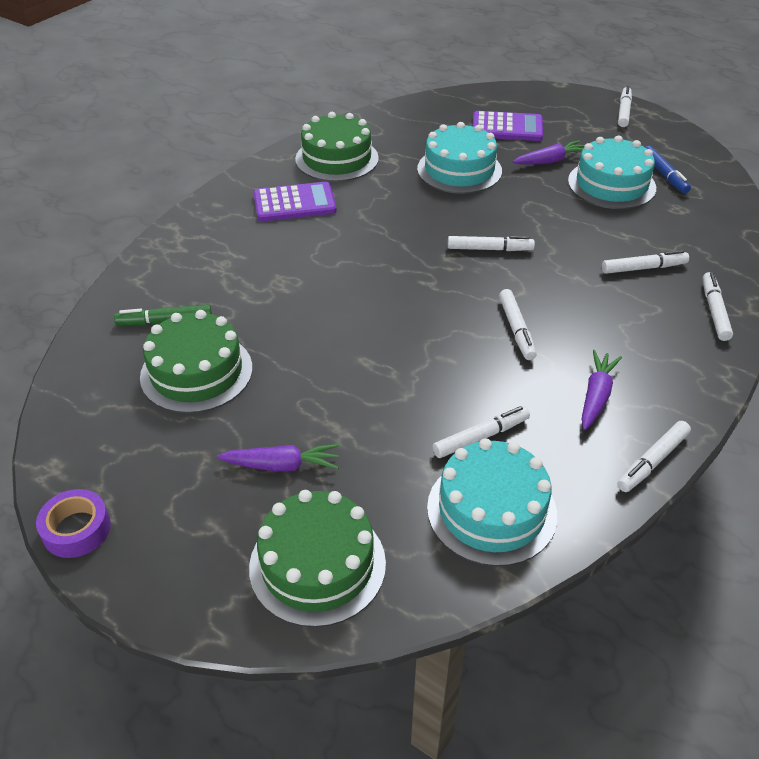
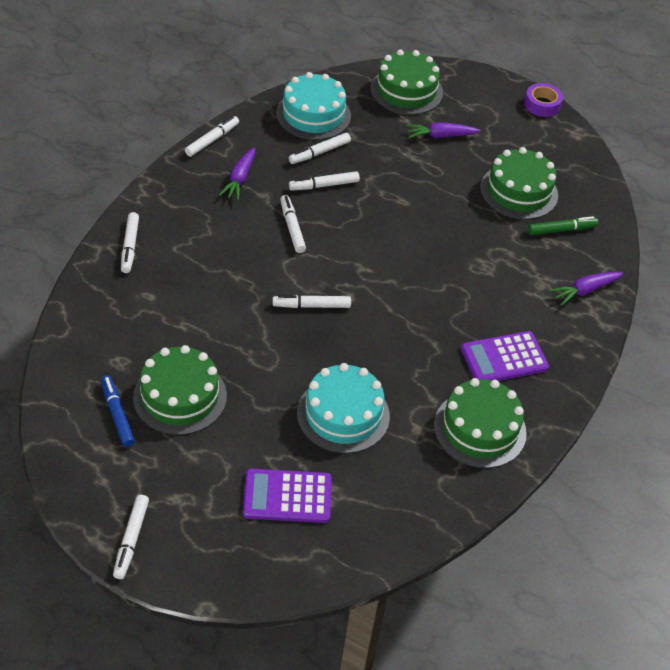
camera: 170 degrees right, 5 degrees up
(550, 161) = (241, 433): purple carrot -> purple carrot (584, 291)
(611, 184) = (180, 396): turquoise cake -> green cake
(643, 268) = (176, 288): white marker -> white marker (324, 185)

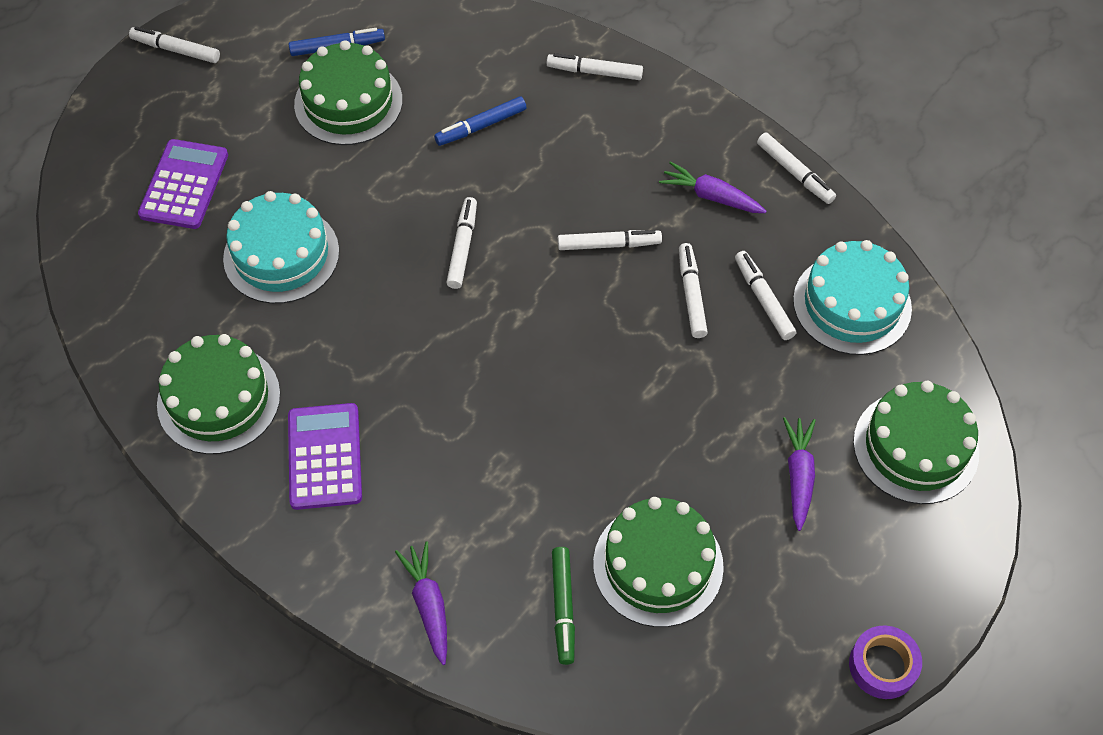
camera: 105 degrees right, 10 degrees up
(194, 308) = (481, 126): none -> blue marker

